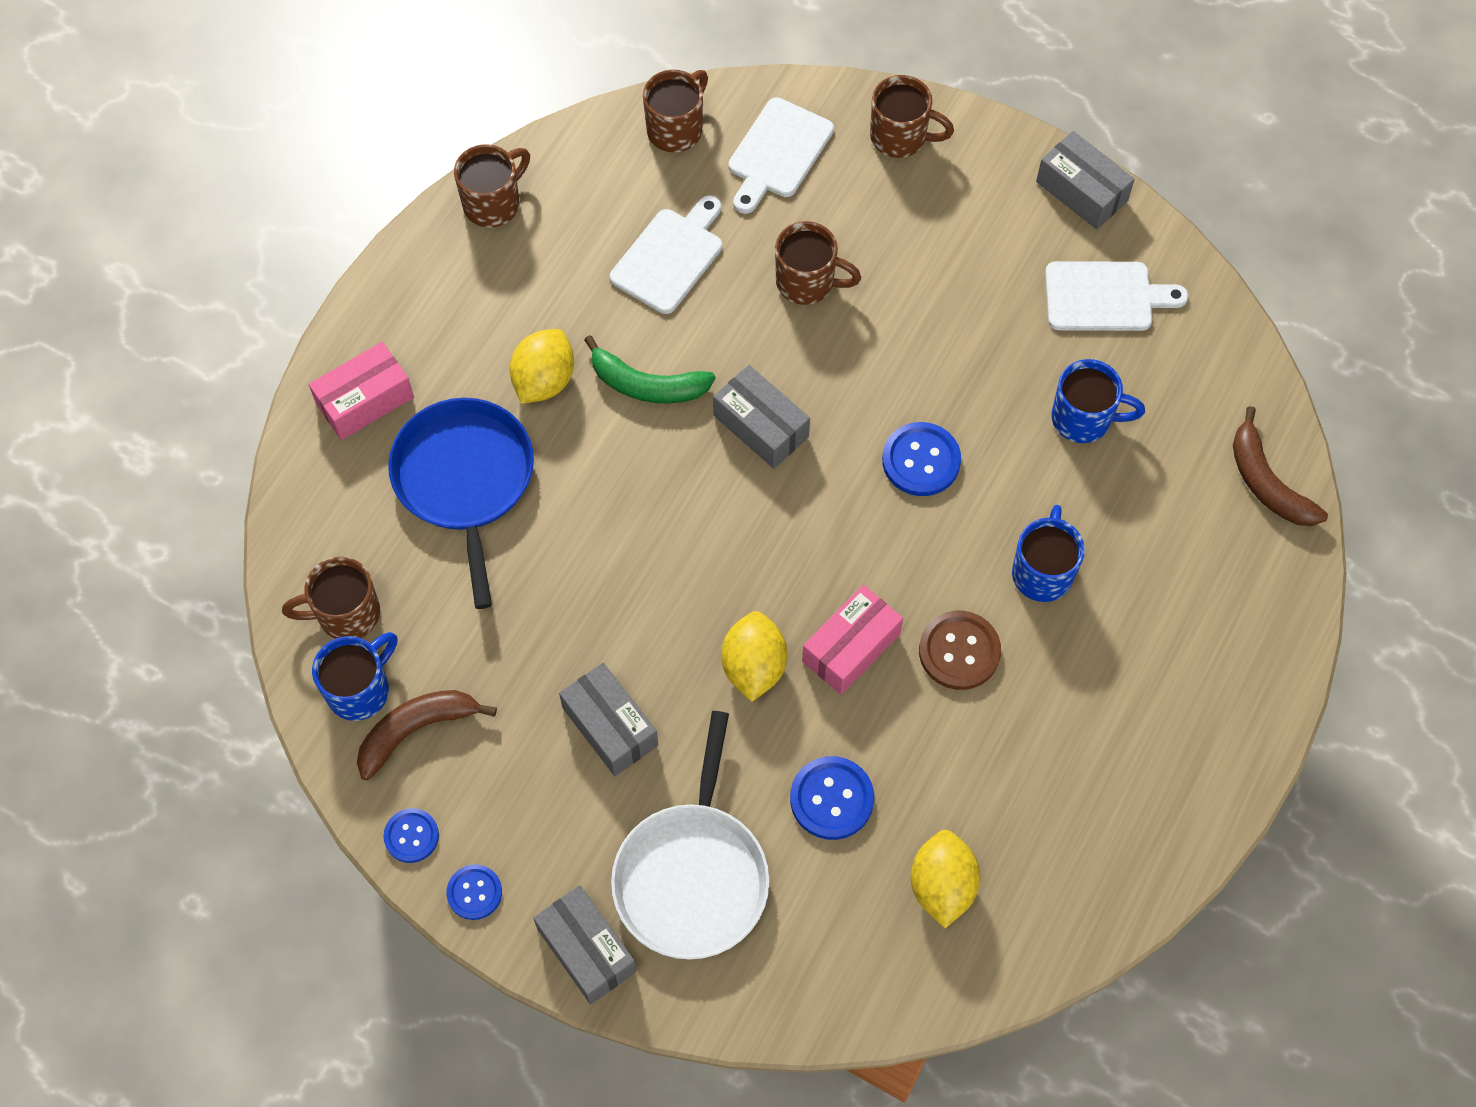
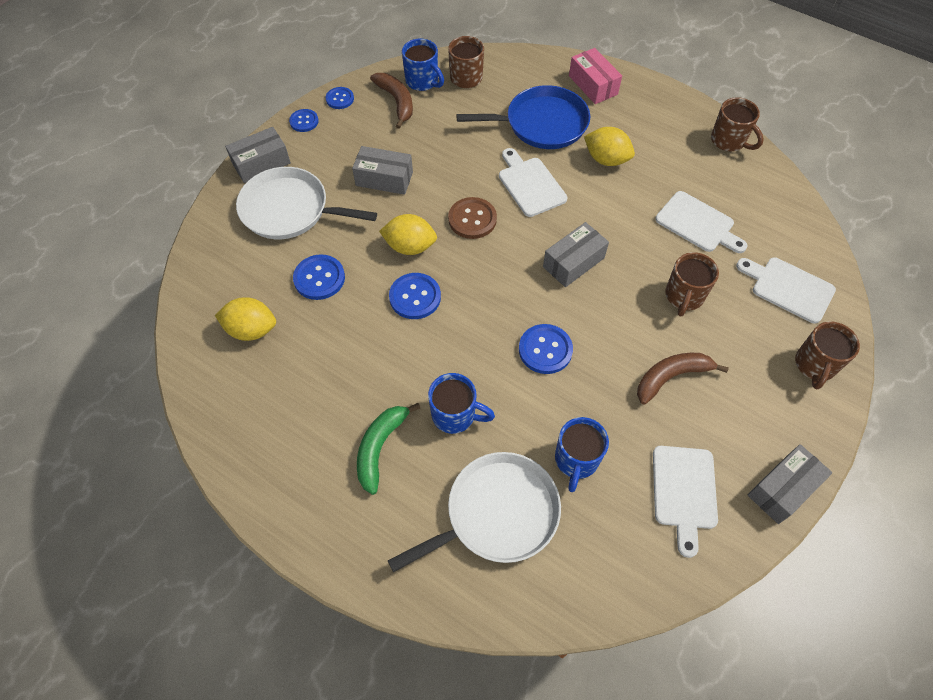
camera: 95 degrees right, 5 degrees down
(607, 493) = (530, 184): none -> white cutting board
(610, 726) = (384, 179): grey box -> grey box turned 45 degrees clockwise
(647, 385) = (603, 207): green banana -> green banana (380, 447)
(676, 129) = (799, 233): brown mug -> none
(851, 647) = (415, 297): pink box -> blue button
(959, 651) = (403, 357): brown button -> brown button (472, 219)
(1173, 510) = (497, 513): none -> white pan
(1266, 482) = (516, 592): brown banana -> brown banana (671, 377)

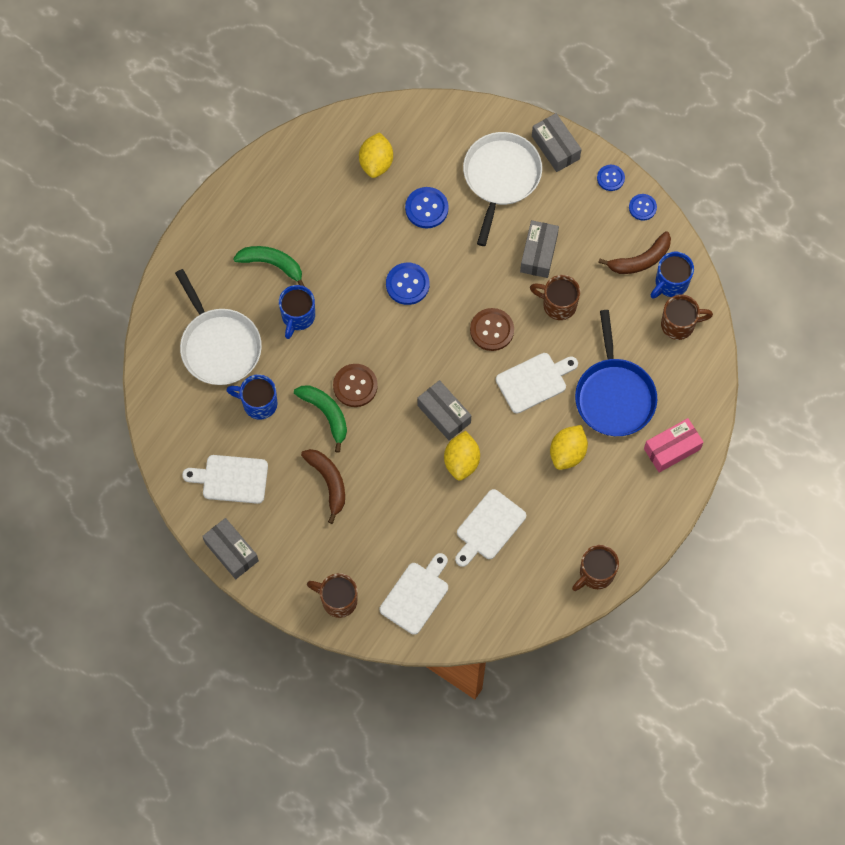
camera: 90 degrees right, 10 degrees up
(410, 246) = (460, 278): yellow lemon -> yellow lemon (461, 461)
(545, 350) = (355, 386): blue button -> brown button
(584, 381) = (326, 414): none -> green banana
(684, 296) = (407, 503): brown mug -> brown mug (558, 304)

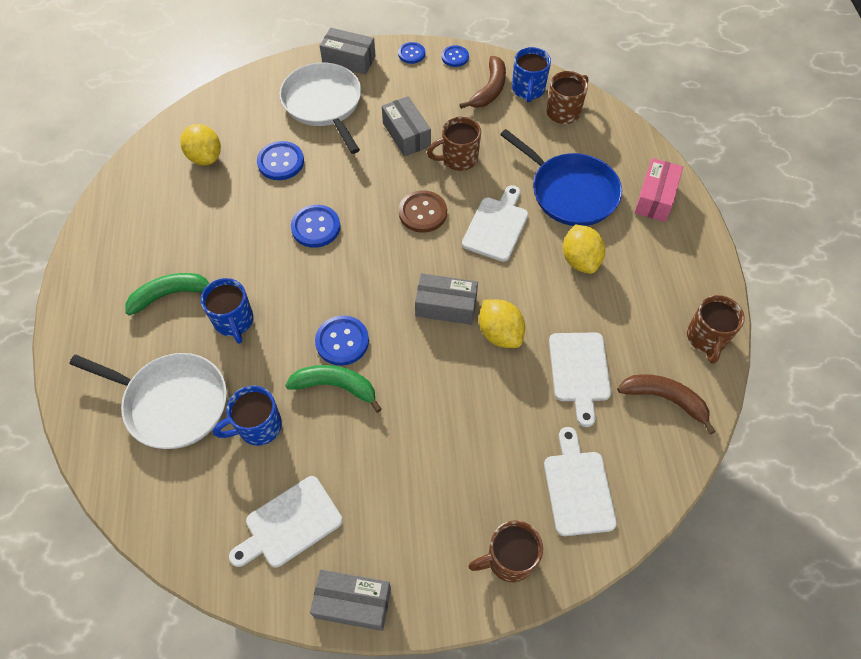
camera: 40 degrees left, 10 degrees down
(328, 482) = (394, 448): brown banana -> brown banana (664, 399)
(355, 386) = (342, 341): brown button -> blue button

